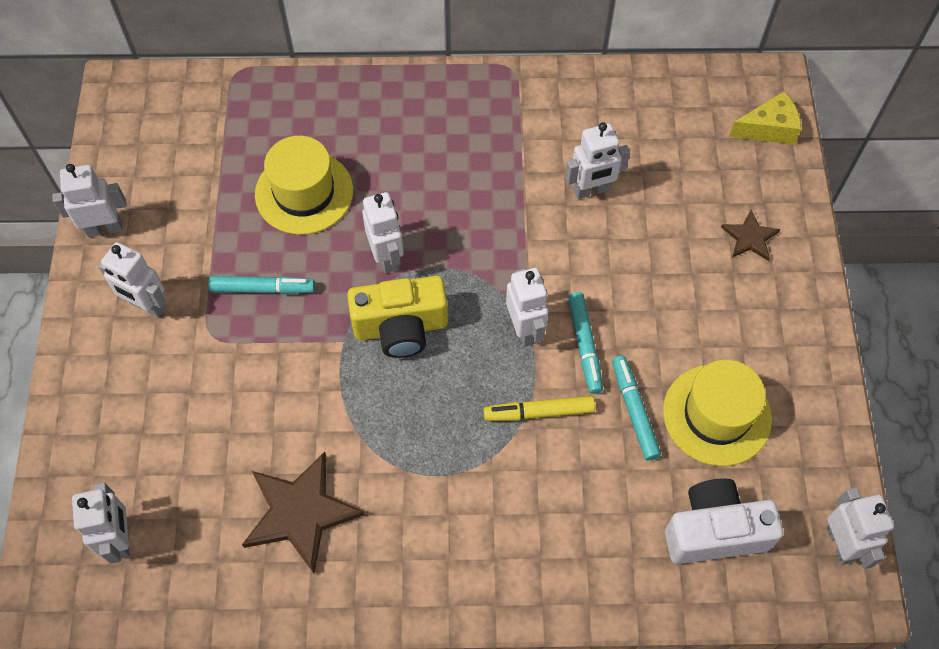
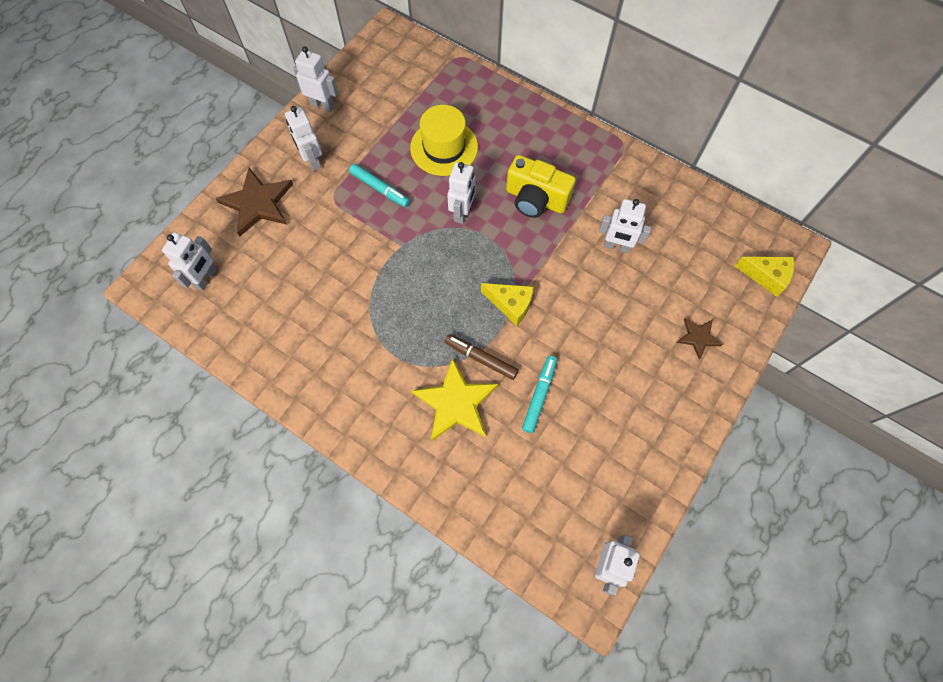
camera: 35 degrees right, 5 degrees up
(300, 512) = (305, 326): brown star -> brown star (257, 203)
(401, 327) = (439, 258): yellow camera -> yellow camera (536, 199)
(525, 329) = (510, 304): white robot -> yellow cheese
(539, 412) = (481, 358): yellow marker -> brown marker
(549, 481) = (455, 403): none -> yellow star
(584, 345) = (539, 337): turquoise marker -> none
(714, 531) = (532, 501): white camera -> none
(717, 415) = (589, 432): yellow hat -> none

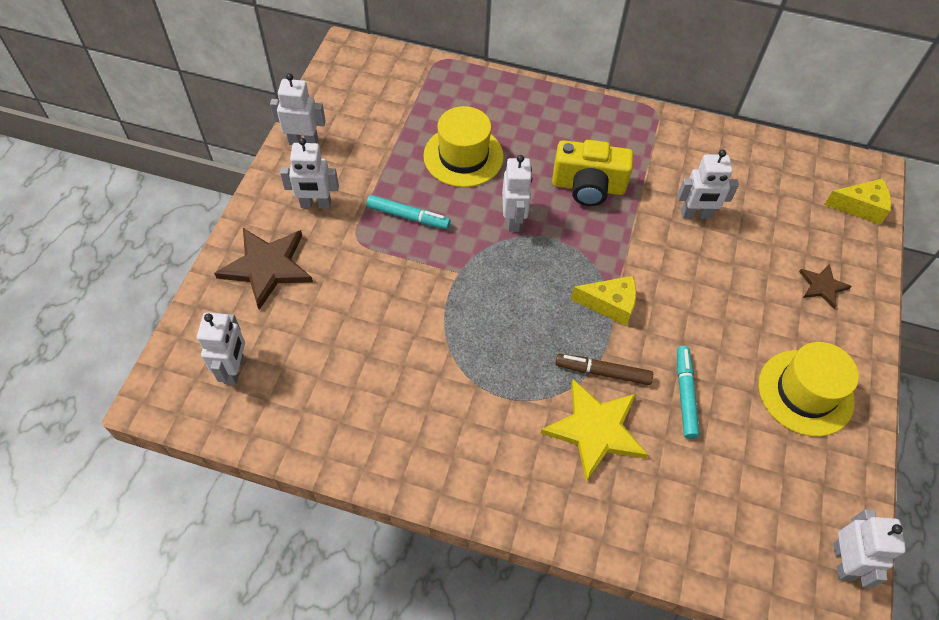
camera: 20 degrees left, 10 degrees down
(312, 161) = (315, 204): white robot -> white robot turned 45 degrees counterclockwise
(640, 422) = (805, 392): none -> yellow hat

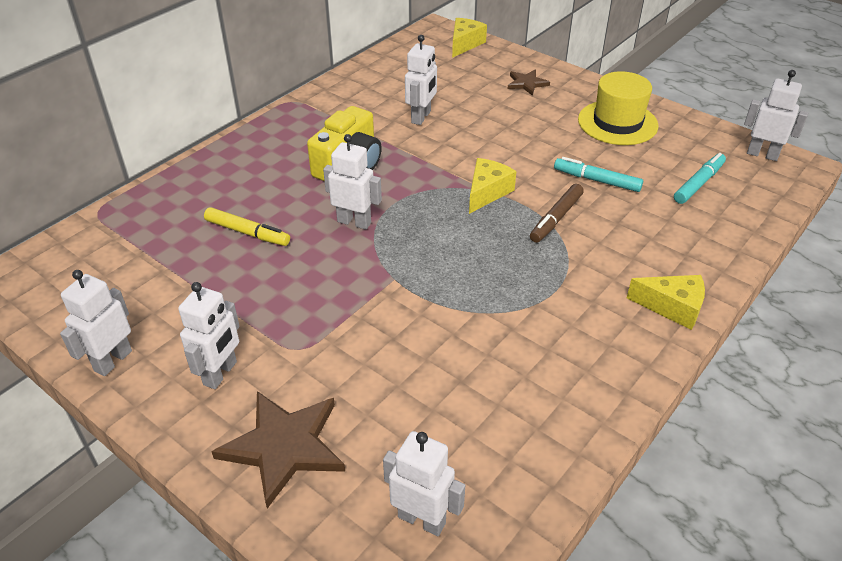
camera: 65 degrees left, 15 degrees down
(408, 217) = (296, 297): turquoise marker -> turquoise marker (698, 183)
(463, 156) = (247, 233): yellow hat -> yellow marker
(525, 501) = (672, 307): none -> yellow cheese
(595, 430) = (613, 241): yellow star -> none

